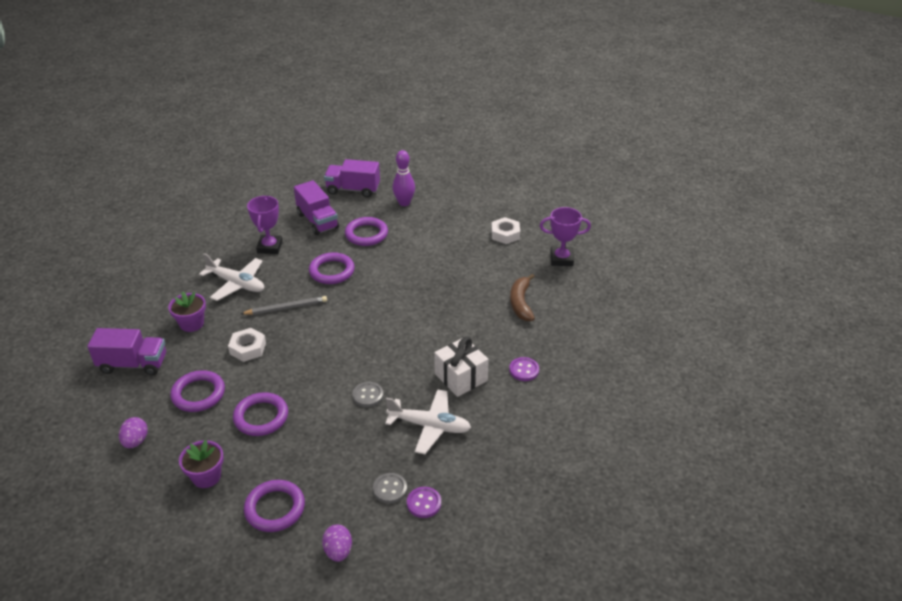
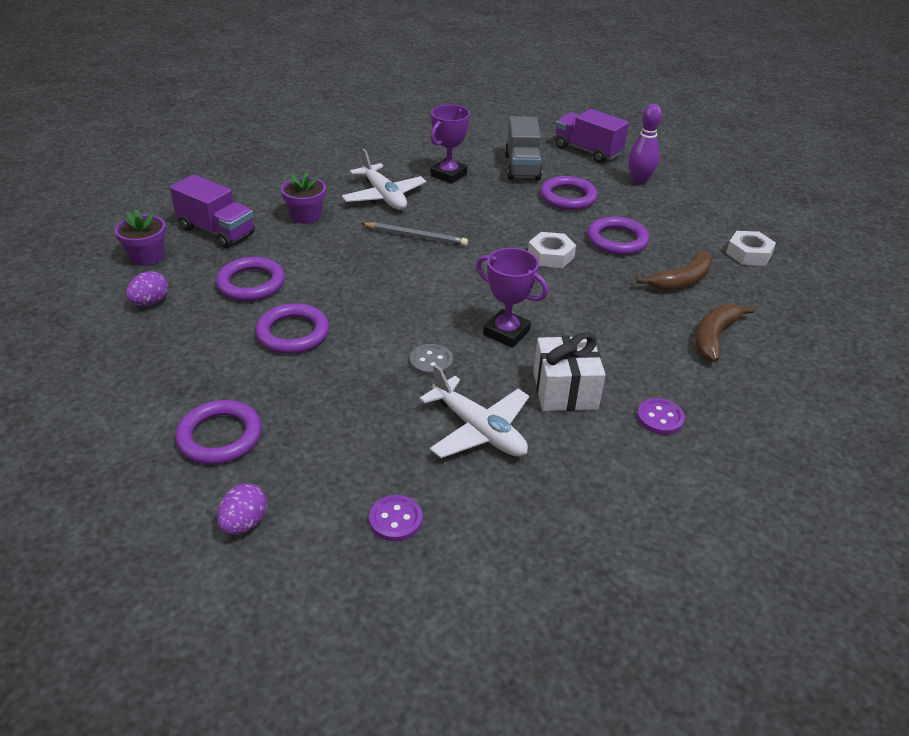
camera: 30 degrees right, 0 degrees up
(206, 476) = (183, 368): purple flower pot -> purple flower pot (147, 256)
(248, 348) = (340, 260): white nut -> white nut (551, 255)
(317, 221) = (522, 167): purple truck -> grey truck
(332, 271) = (497, 219): purple ring -> purple ring (617, 240)
(390, 489) = (368, 480): grey button -> none
(478, 271) = (682, 281): none -> brown banana
(561, 259) = (811, 308): purple trophy -> purple trophy (506, 332)

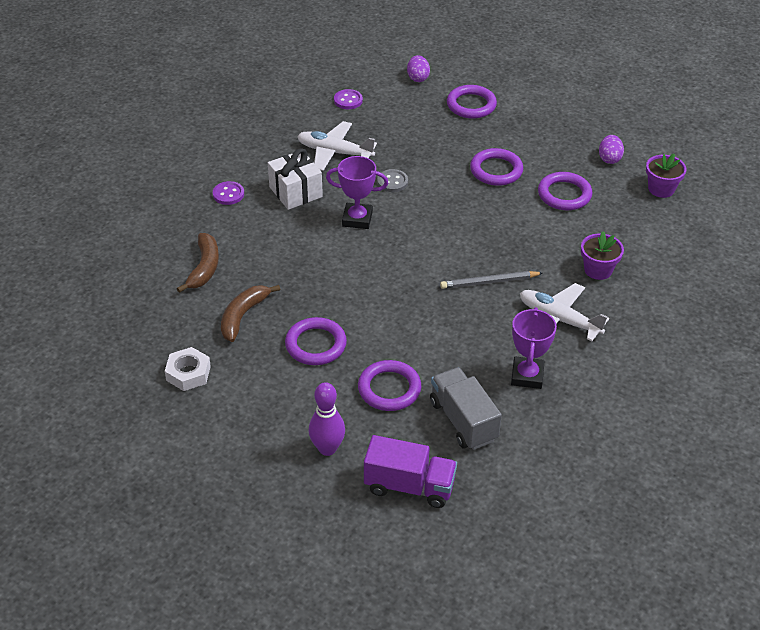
camera: 155 degrees right, 5 degrees up
(216, 231) = (645, 228): purple truck -> none
(551, 255) = (365, 303): white nut -> none

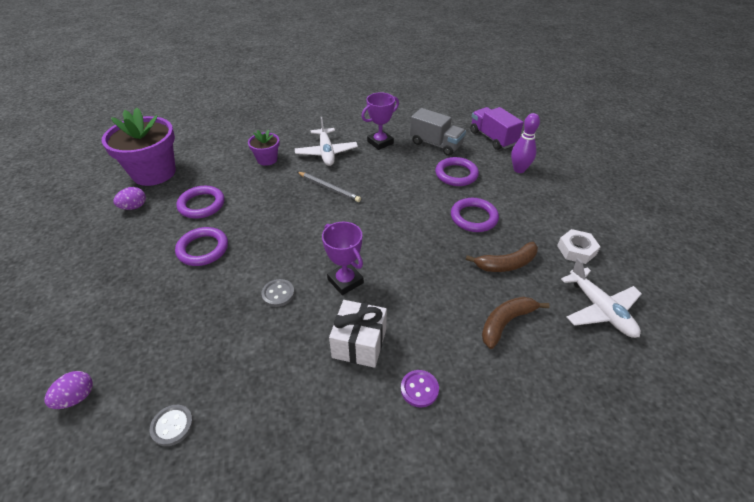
camera: 135 degrees left, 0 degrees up
(334, 152) = (276, 362): white plane -> white plane (600, 309)
(348, 100) = (172, 426): purple button -> grey button
(463, 420) = (436, 144): grey truck -> grey truck turned 75 degrees counterclockwise
(471, 105) = (107, 321): purple ring -> none
(661, 189) = (154, 173): purple flower pot -> purple flower pot, size x2.00

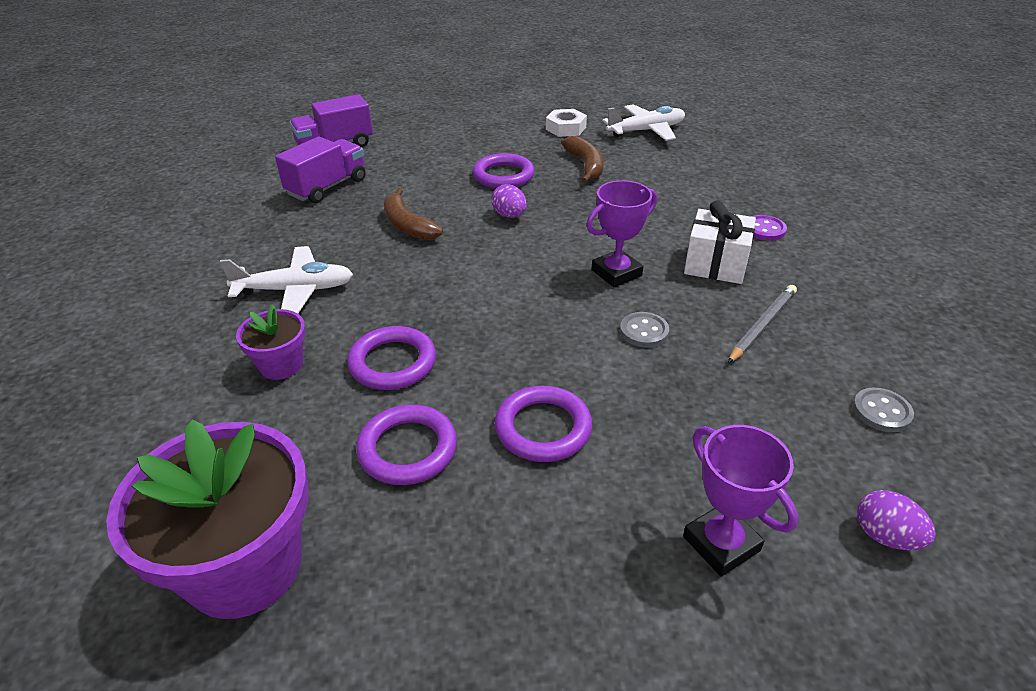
camera: 85 degrees left, 5 degrees down
(134, 207) = (383, 578): purple egg -> purple egg (509, 215)
(329, 188) = (404, 287): grey pencil -> grey pencil (762, 326)
(380, 142) = (294, 234): purple trophy -> purple trophy (721, 543)
(436, 144) = (327, 187): grey truck -> purple truck
(456, 174) = (409, 178): purple ring -> purple ring (393, 363)
(506, 322) = (669, 176): brown banana -> brown banana (407, 225)
(519, 169) = (415, 138): purple bowling pin -> none

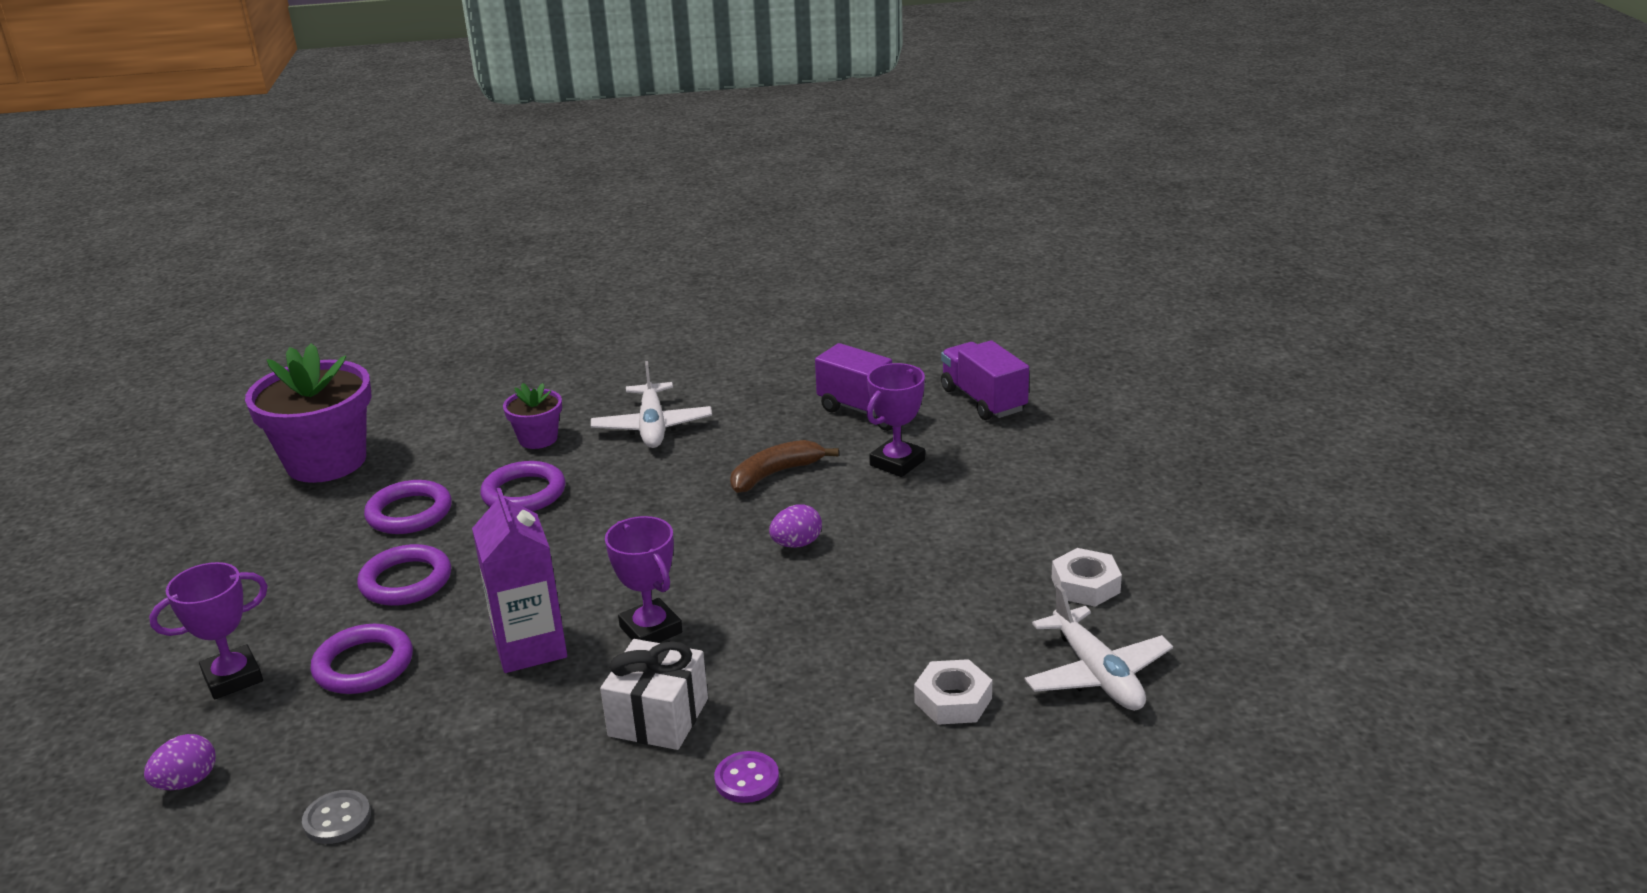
camera: 90 degrees right, 10 degrees down
(409, 177) = (897, 463): none -> purple trophy
(503, 176) = (908, 534): purple ring -> purple ring (363, 665)
(585, 166) = (948, 606): brown banana -> none
(644, 331) = (530, 647): grey button -> purple carton
(676, 167) = (953, 700): none -> white nut
(762, 326) = (516, 744): grey pencil -> none

